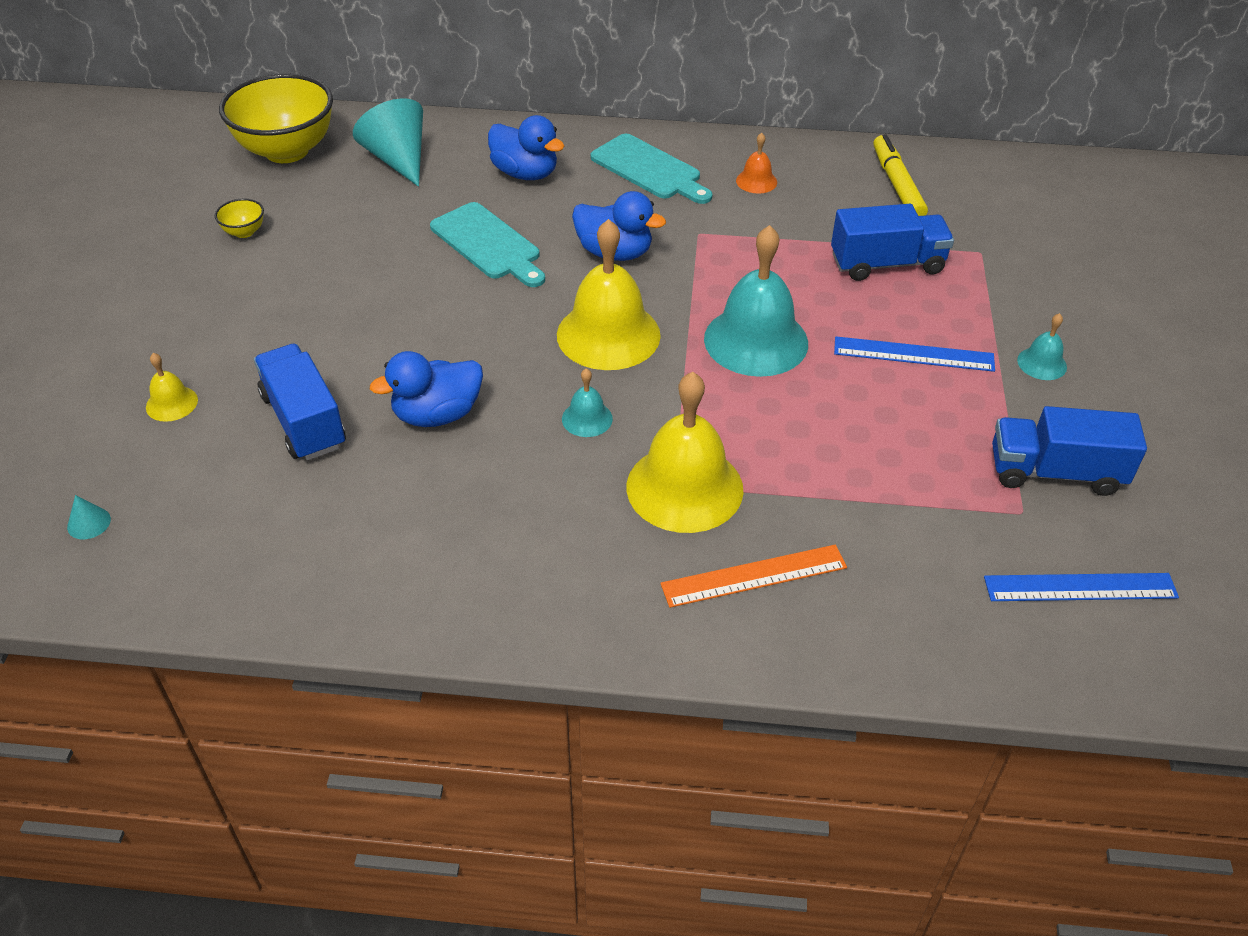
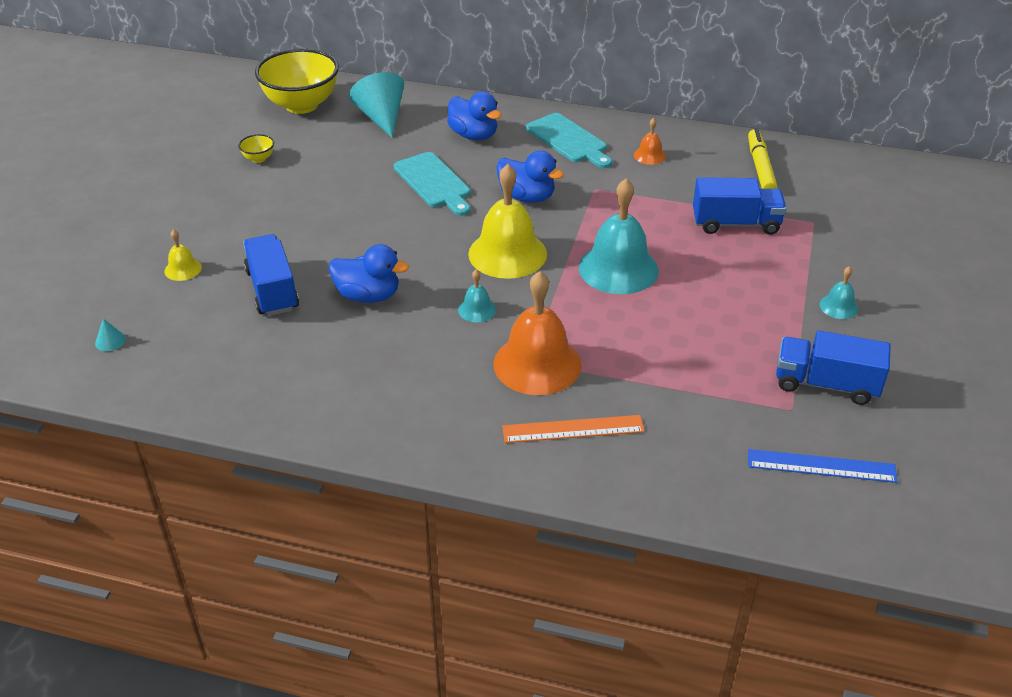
camera: 10 degrees right, 5 degrees down
(437, 414) = (368, 296): blue duck -> blue duck turned 150 degrees counterclockwise
(684, 487) = (537, 364): yellow bell -> orange bell
(913, 354) = (738, 290): blue ruler -> none

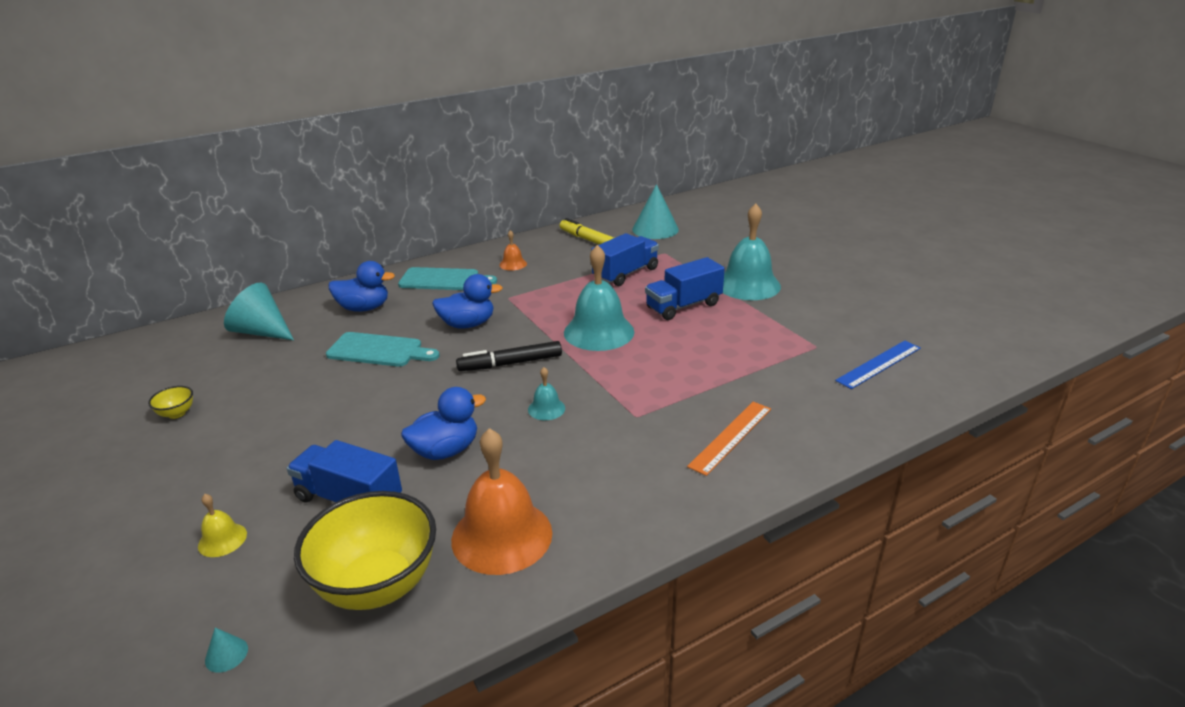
camera: 45 degrees left, 10 degrees down
(301, 105) = (164, 357): yellow bowl -> yellow bowl (377, 585)
(507, 253) = (510, 363): yellow bell -> black marker
(537, 364) = (643, 415): orange bell -> orange bell (502, 535)
(826, 384) = (809, 324): blue truck -> blue truck (683, 306)
(838, 306) = (748, 285): turquoise bell -> turquoise bell, size x2.18
(850, 189) = (655, 229): none -> turquoise cone

